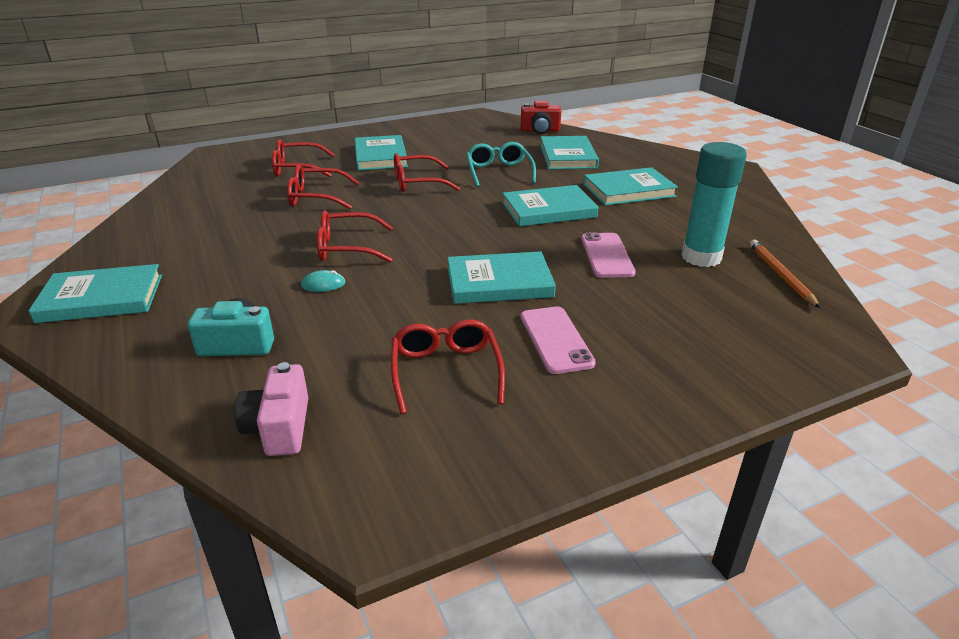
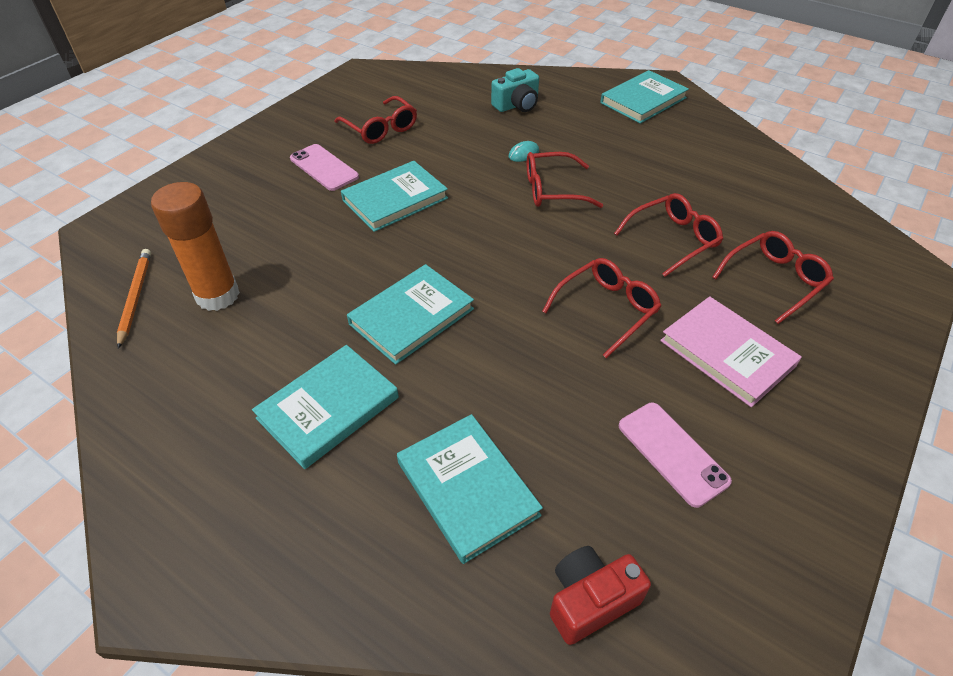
camera: 150 degrees right, 15 degrees up
(279, 428) = (439, 83): pink camera -> none
(347, 248) = (552, 190): red glasses -> red glasses turned 150 degrees counterclockwise
(380, 156) = (727, 353): turquoise book -> pink book
(499, 172) = (533, 382): turquoise glasses -> none
(607, 255) = (315, 263): pink phone -> pink phone (672, 453)
(701, 257) = (217, 295): turquoise glue stick -> orange glue stick
(780, 275) = (135, 298): orange pencil -> orange pencil turned 150 degrees counterclockwise

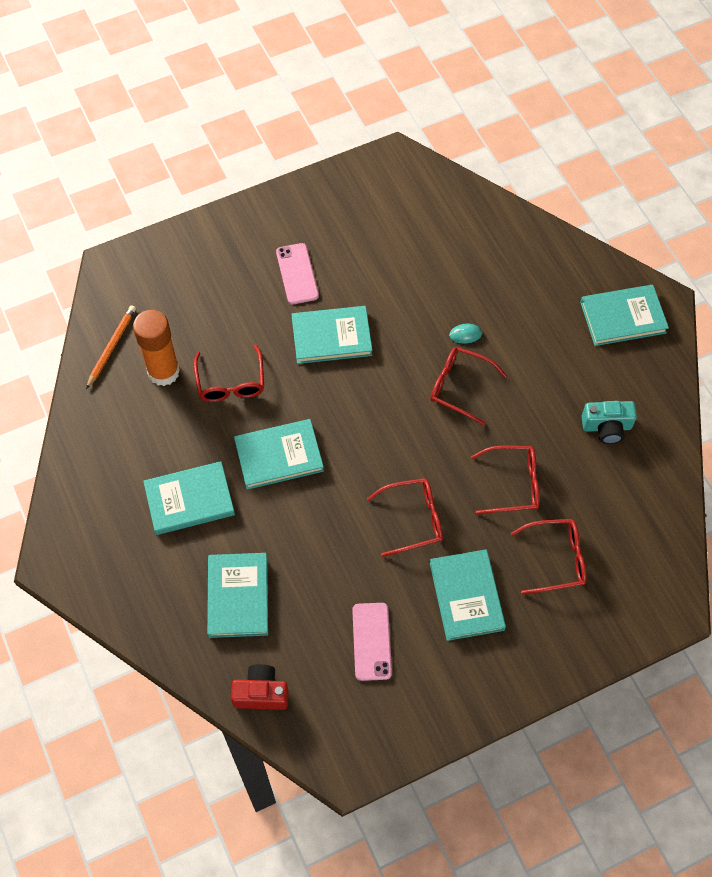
camera: 30 degrees right, 15 degrees up
(381, 128) = (367, 246): red glasses -> red glasses (231, 383)
(517, 105) = (503, 270): turquoise camera -> turquoise camera (606, 427)
(727, 353) = (466, 596): pink book -> turquoise book

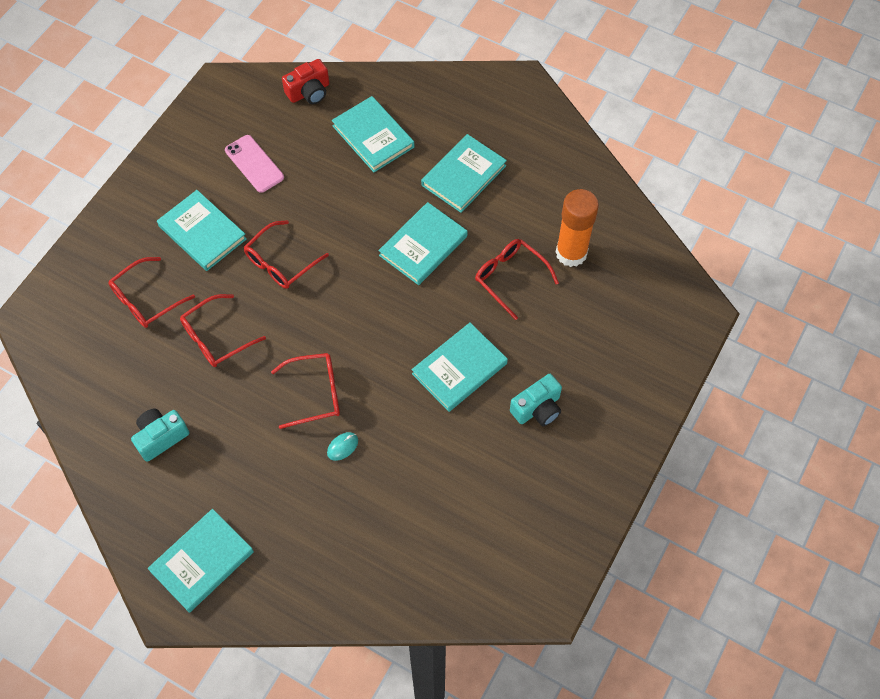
camera: 145 degrees right, 0 degrees up
(111, 347) = (631, 246): orange pencil -> none
(297, 274) = (537, 408): pink phone -> turquoise camera

